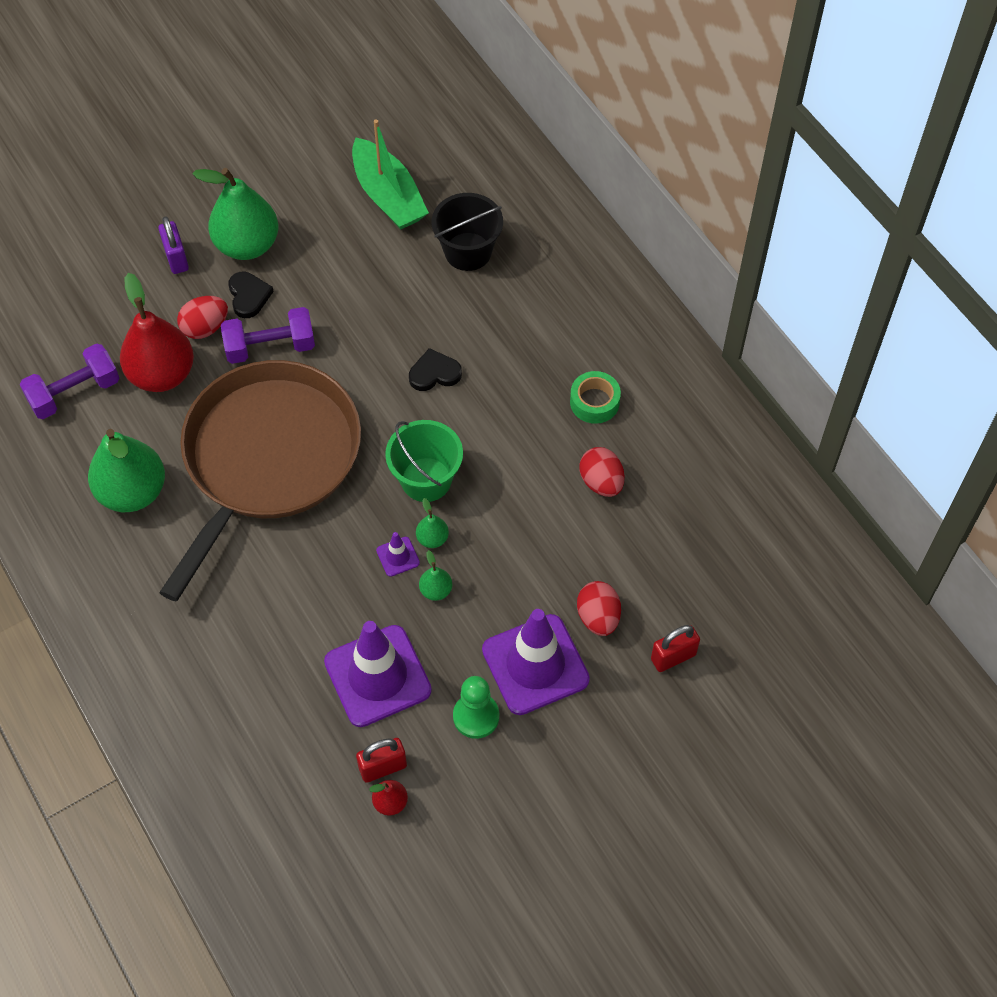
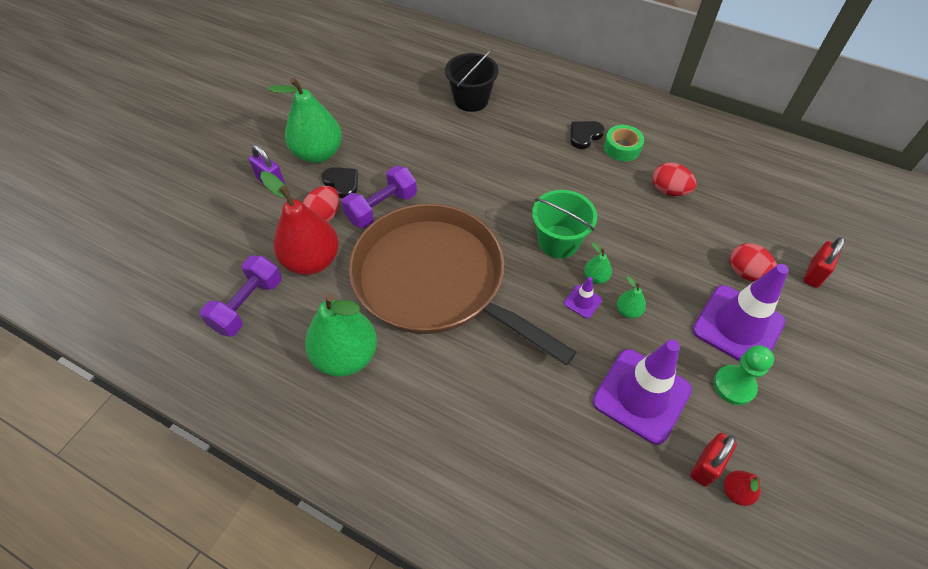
camera: 30 degrees left, 5 degrees down
(267, 458) = (435, 281): brown pan -> brown pan turned 45 degrees counterclockwise
(388, 196) = (395, 90): green boat -> none
(434, 373) = (508, 175): black heart -> black heart (584, 135)

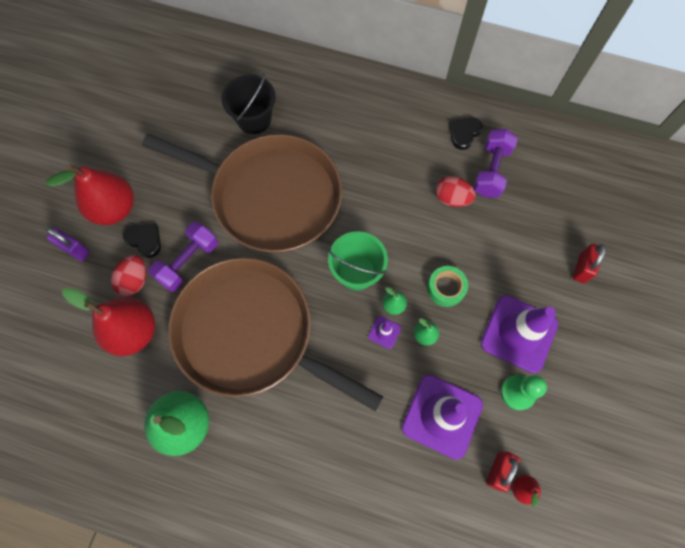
camera: 10 degrees left, 15 degrees up
(248, 305) = (84, 389): purple dumbbell -> purple dumbbell (491, 171)
(318, 153) = (114, 209): green pear -> red pear
(477, 164) = (270, 196): none -> brown pan
(584, 135) = (369, 146): black heart -> black heart (464, 133)
(622, 148) = (405, 155): green tape -> green tape (446, 288)
(746, 273) = (524, 278): red egg -> none

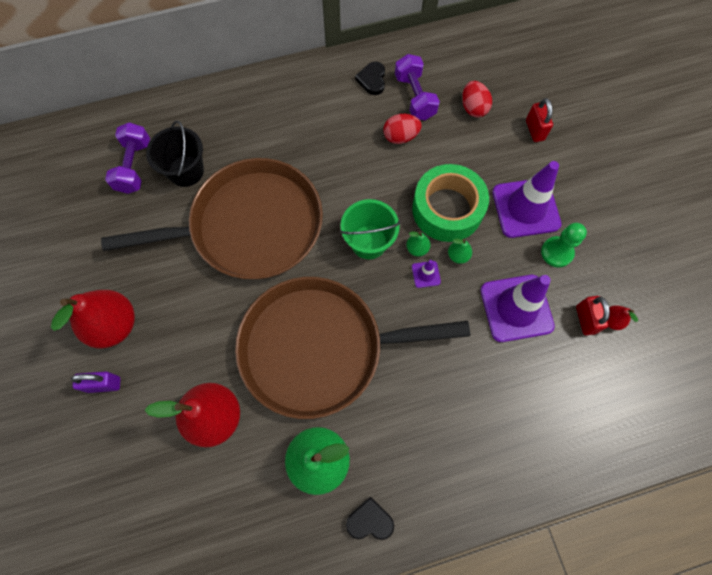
camera: 35 degrees left, 0 degrees up
(135, 280) = (182, 373): red egg -> red egg (473, 108)
(145, 240) = (164, 333): black heart -> black heart (370, 521)
(188, 262) = (219, 326): purple dumbbell -> purple dumbbell (134, 166)
(446, 288) = (447, 209): green tape -> green tape, size x1.95

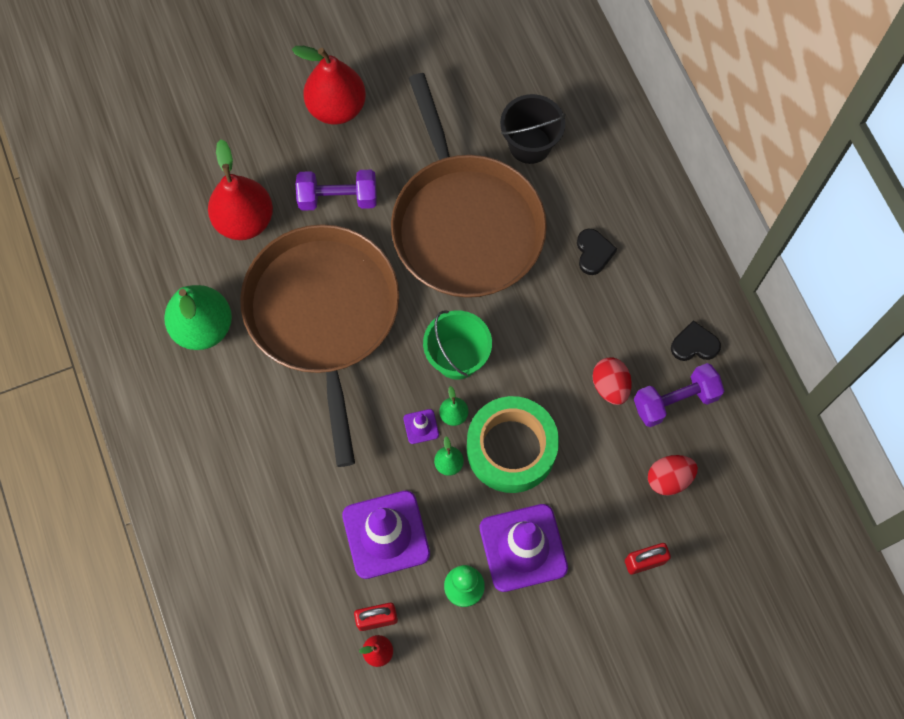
camera: 85 degrees right, 0 degrees up
(104, 384) = (273, 111): purple padlock -> none
(134, 166) = (529, 89): purple dumbbell -> purple dumbbell (338, 198)
(370, 521) = (145, 382): black heart -> black heart (593, 253)

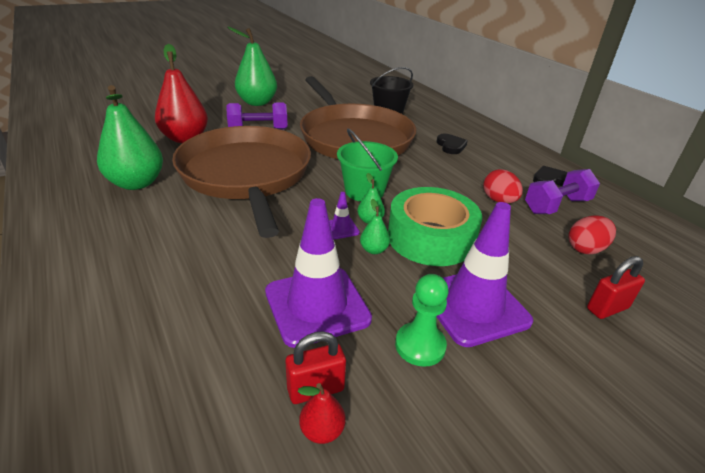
camera: 10 degrees left, 35 degrees down
(337, 108) = (257, 102): red pear -> green pear

